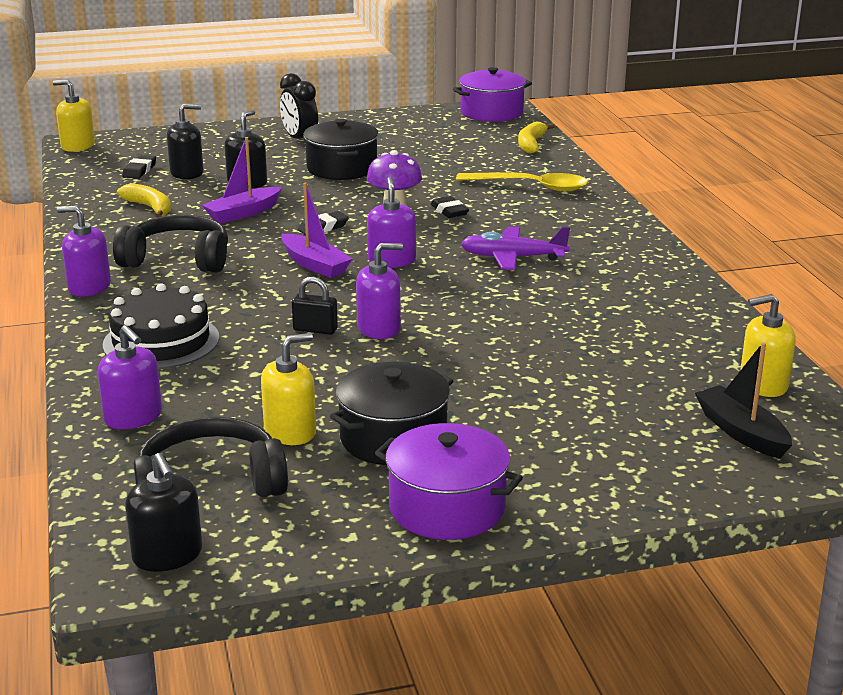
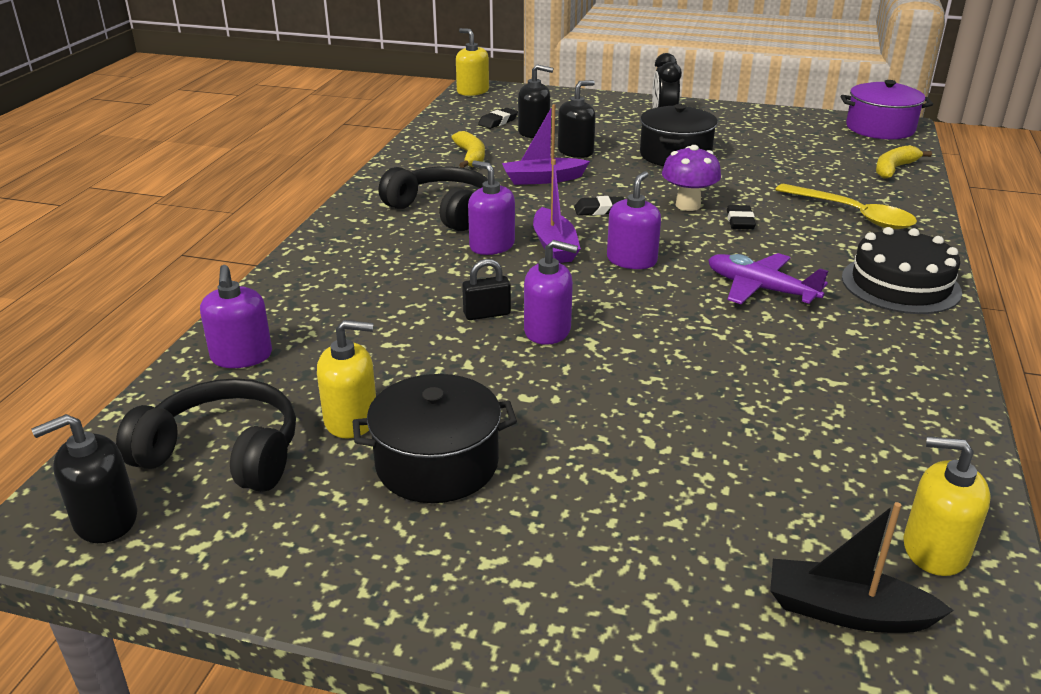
camera: 30 degrees right, 5 degrees up
(89, 287) = (346, 218): purple soap dispenser -> purple soap dispenser (492, 245)
(161, 341) = (345, 286): black cake -> black cake (900, 284)
(168, 555) = (105, 520): black soap dispenser -> black soap dispenser turned 60 degrees clockwise
(315, 329) = (487, 314): black padlock -> black padlock turned 60 degrees counterclockwise
(447, 507) = (404, 575): purple pot -> none
(741, 432) = (846, 612): black boat -> black boat turned 75 degrees counterclockwise

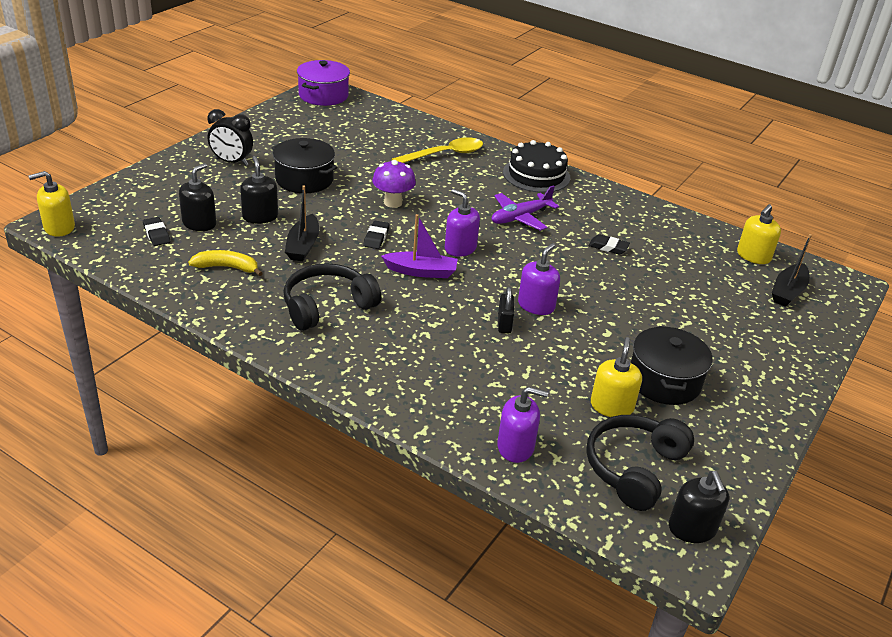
camera: 75 degrees left, 5 degrees up
(492, 245) = (405, 298): purple soap dispenser -> none
(543, 179) = (303, 246): purple boat -> black boat
(740, 221) = (429, 193): black eraser -> black eraser (608, 247)
(894, 169) = (390, 117): yellow banana -> none

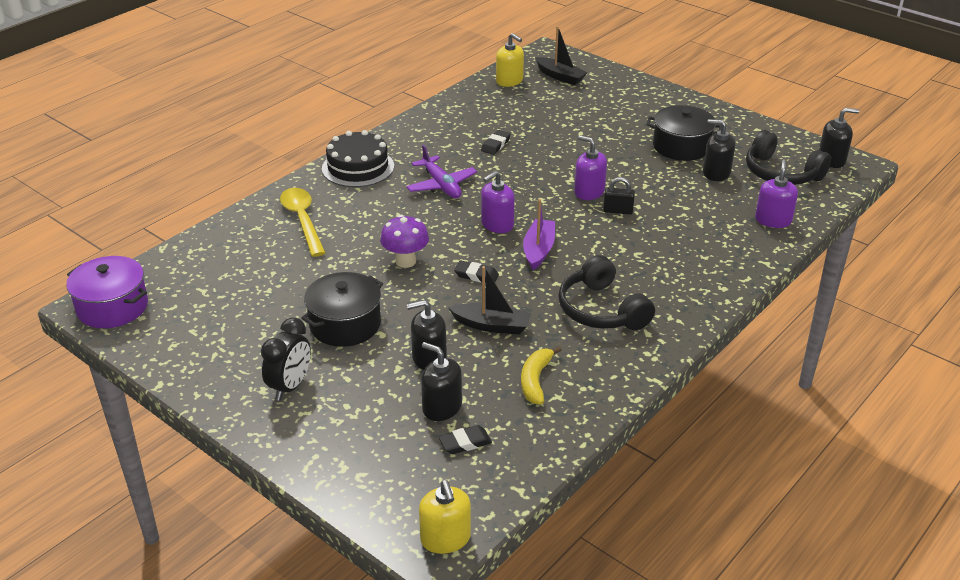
camera: 80 degrees left, 0 degrees up
(611, 406) = (716, 173): yellow soap dispenser -> black soap dispenser

